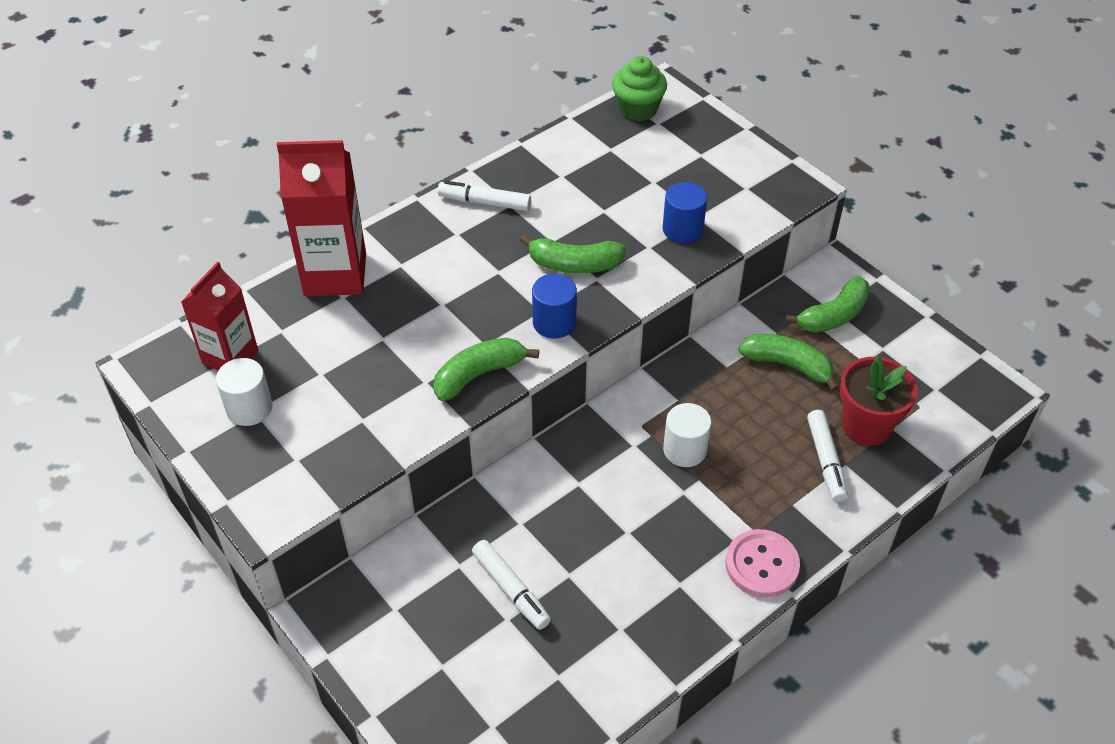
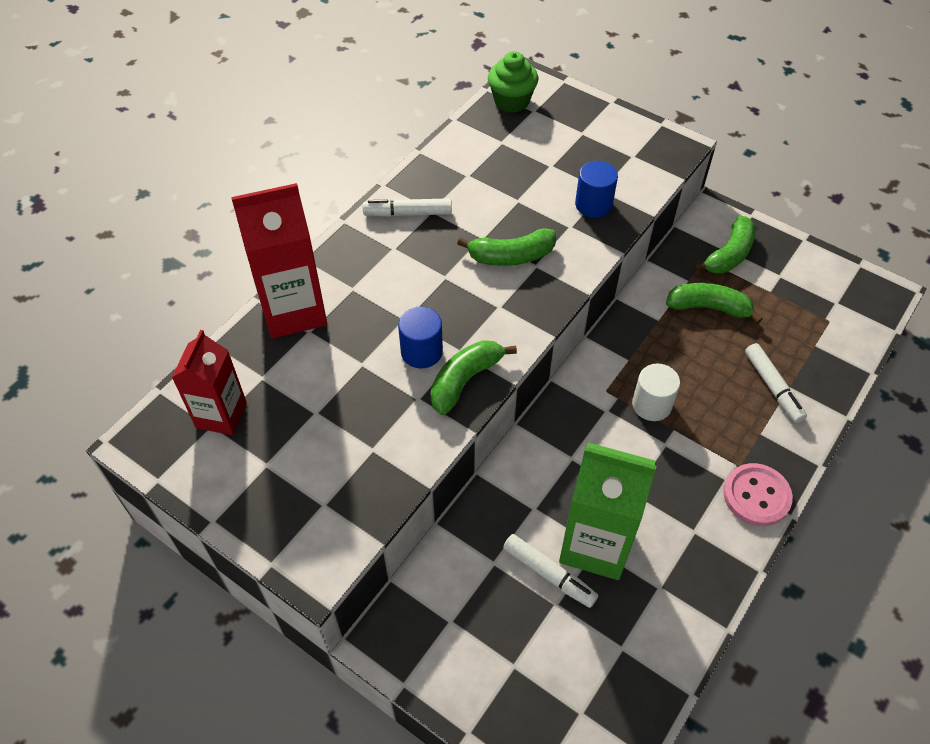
camera: 15 degrees left, 5 degrees up
(249, 408) = (259, 463): white cylinder -> none
(554, 323) = (514, 315): blue cylinder -> blue cylinder (421, 352)
(570, 572) = (595, 544): none -> green carton
(866, 426) = (793, 348): red flower pot -> none

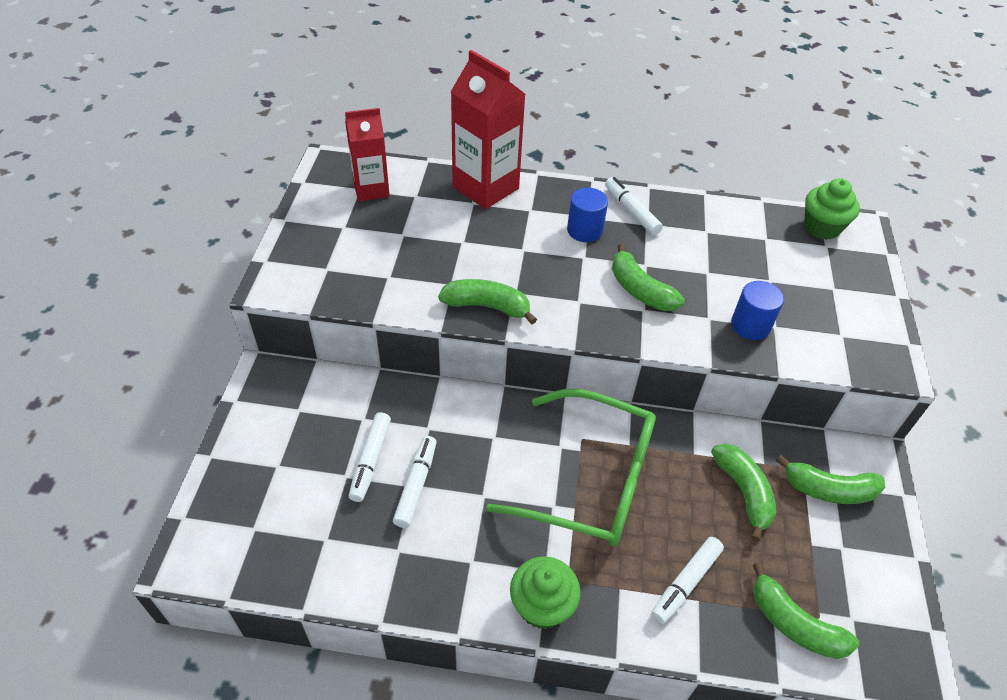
camera: 60 degrees right, 5 degrees down
(421, 352) = (497, 270): blue cylinder -> blue cylinder (584, 230)
(595, 544) = (416, 485): green carton -> white marker
(651, 405) = (590, 480): white cylinder -> green glasses
(756, 496) = (542, 606): pink button -> green cupcake
(829, 338) = (794, 624): none -> green banana

